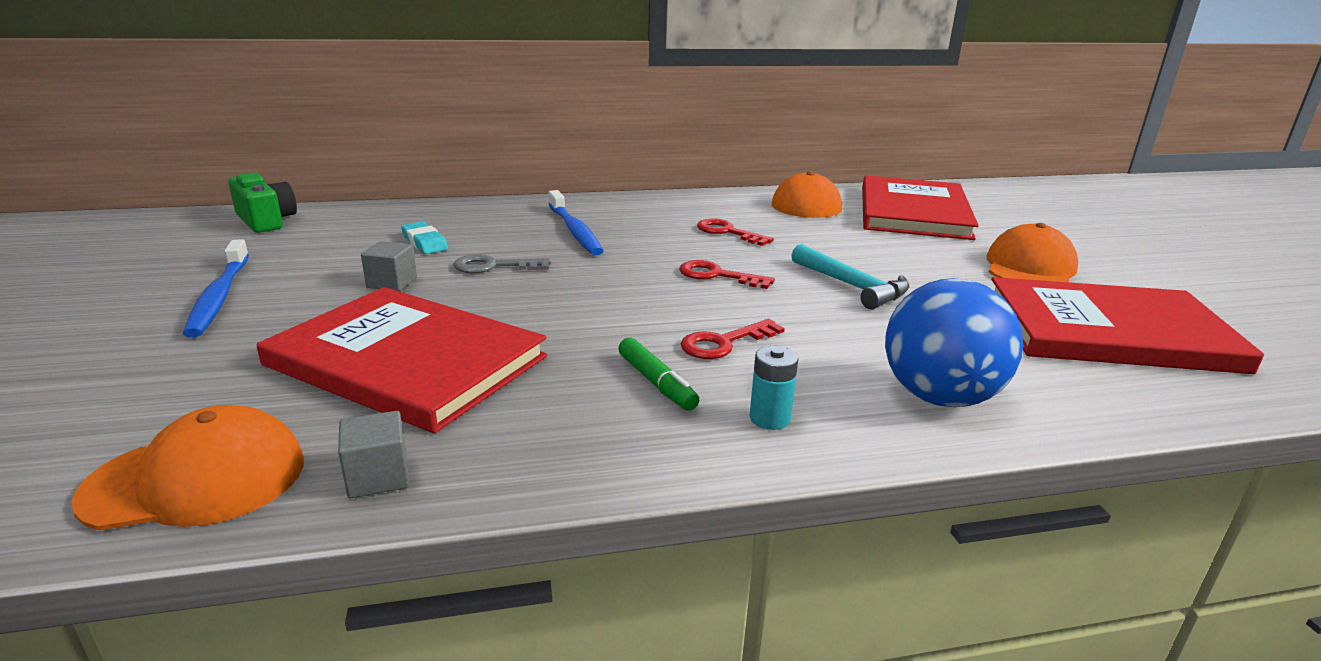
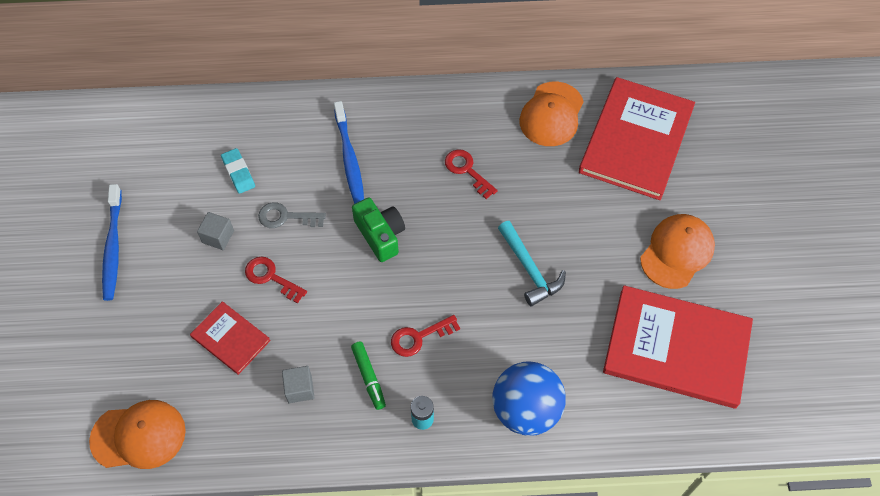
camera: 10 degrees right, 35 degrees up
(266, 220) = (122, 124): green camera -> green camera (380, 235)
(378, 476) = (220, 444): grey cube -> grey cube (300, 389)
(406, 361) = (230, 338): red book -> red book, size x0.50
(717, 275) = (439, 245): red key -> red key (271, 277)

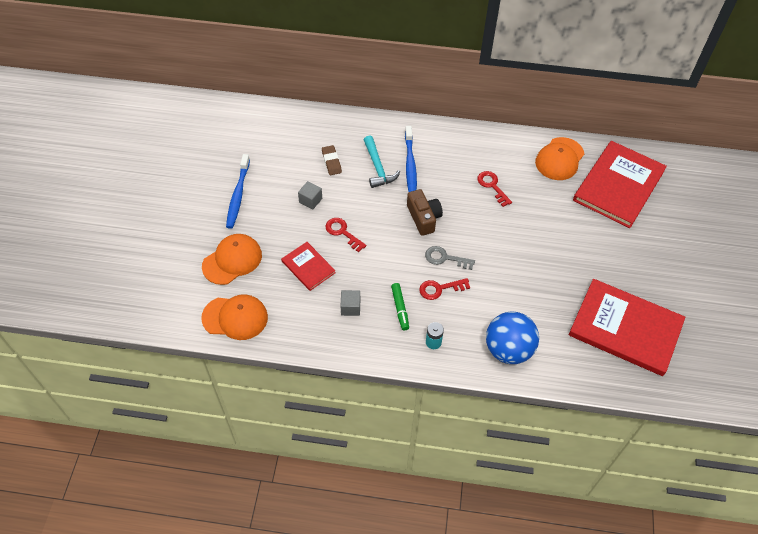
camera: 10 degrees right, 5 degrees down
(238, 173) = (331, 162): turquoise eraser -> brown eraser
(286, 217) = (359, 195): grey key -> grey key (445, 258)
(380, 235) = (423, 218): green camera -> brown camera
(529, 269) = (526, 258): turquoise hammer -> turquoise hammer (378, 168)
(677, 252) = (636, 265): orange cap -> orange cap (232, 260)

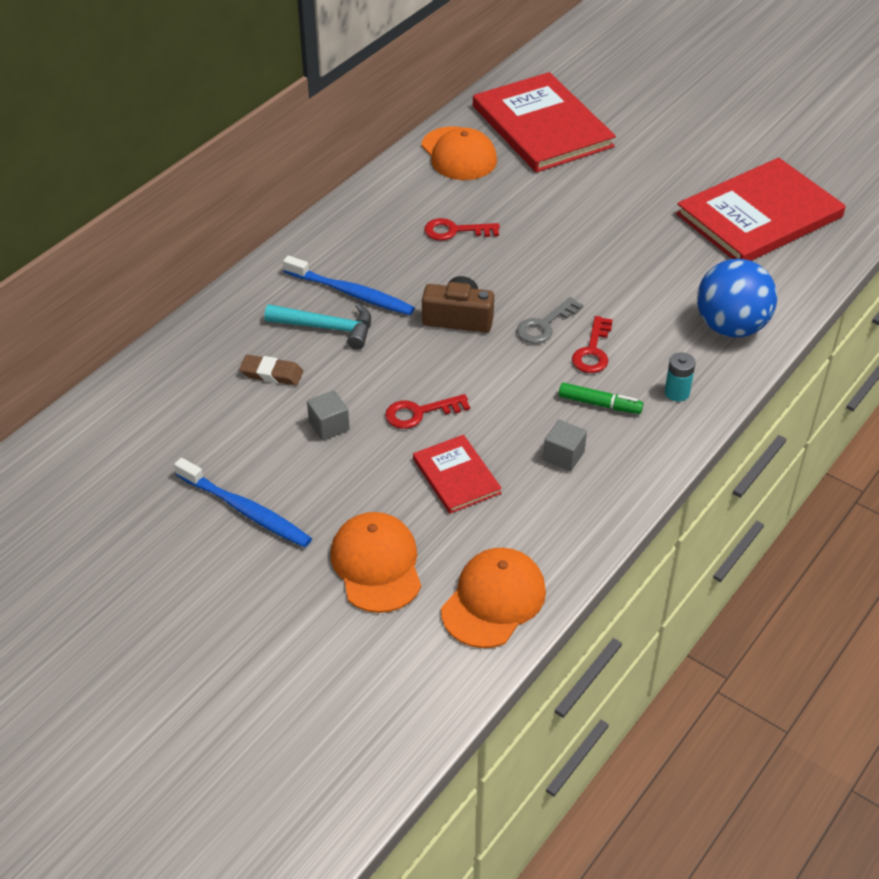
camera: 60 degrees left, 10 degrees down
(308, 267) = (456, 476): red book -> red book turned 75 degrees clockwise

